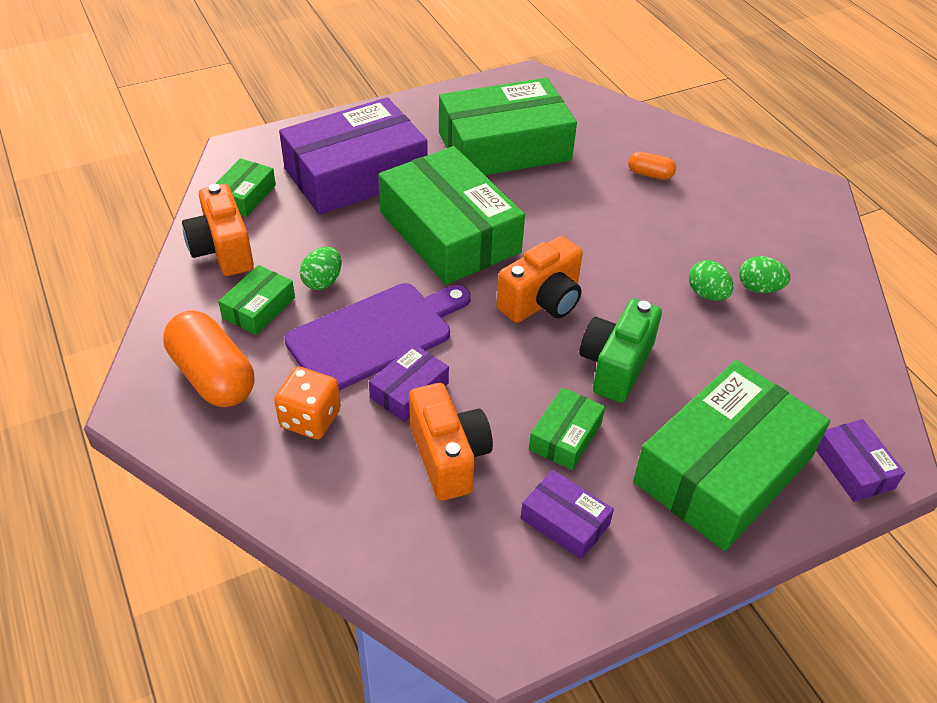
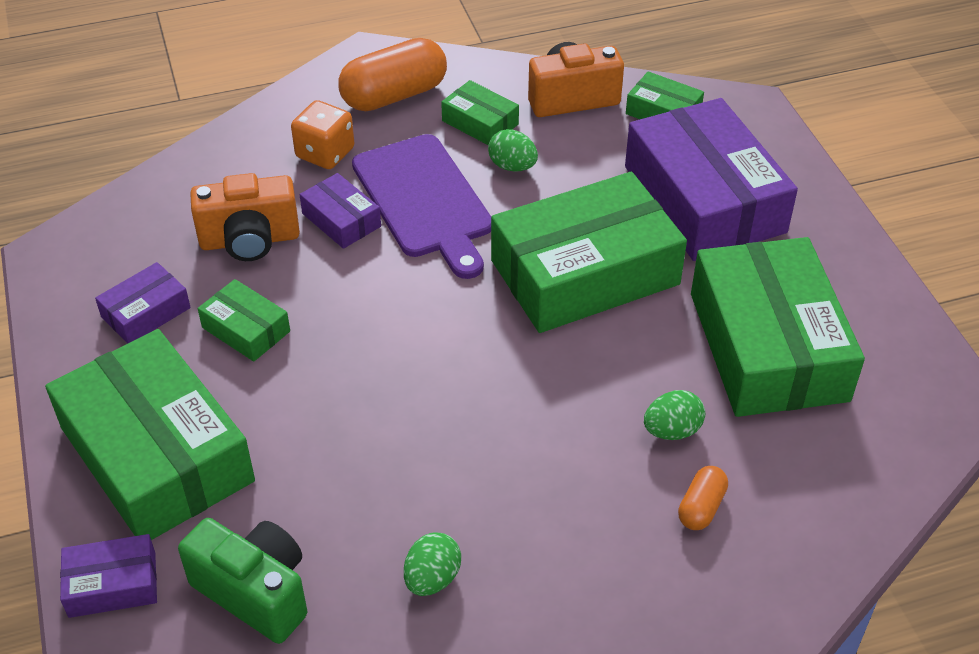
camera: 100 degrees right, 0 degrees up
(542, 302) = (448, 340): orange camera -> none
(615, 365) = (331, 390): green camera -> green camera (255, 592)
(707, 294) = (431, 512): green egg -> green egg (672, 430)

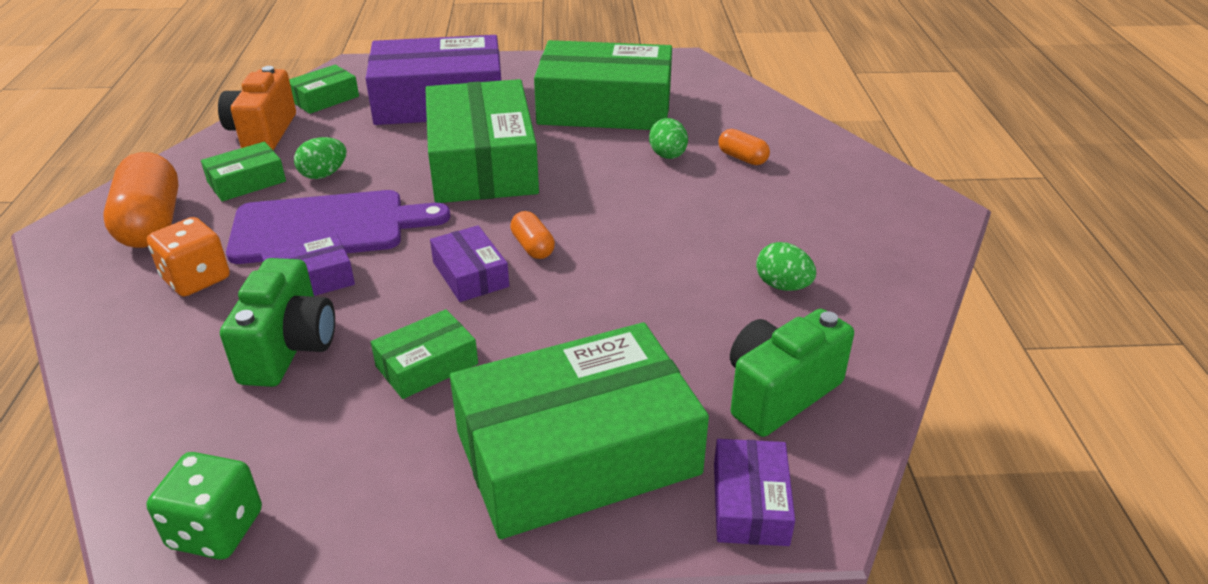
camera: 75 degrees left, 10 degrees down
(60, 275) = (216, 529): none -> green dice
(146, 312) = (346, 446): purple box -> purple box (470, 274)
(250, 240) = (289, 348): orange camera -> green camera
(439, 354) = (533, 247): none -> orange capsule

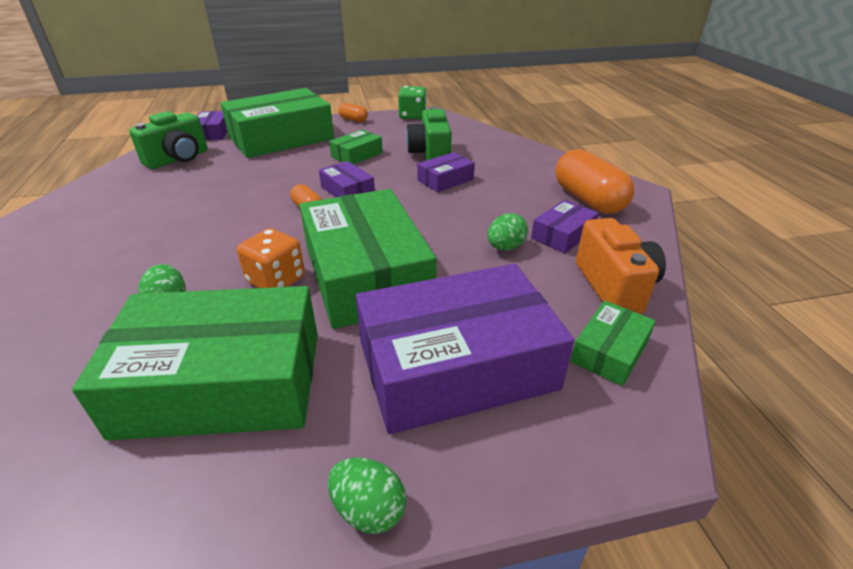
camera: 170 degrees right, 0 degrees up
(196, 279) = (514, 175): orange dice -> orange dice (276, 280)
(246, 182) = (563, 235): green box -> purple box
(327, 227) = (463, 208): purple cutting board -> none
(742, 158) = (84, 310): orange capsule -> orange capsule (353, 120)
(782, 286) = (138, 201): green egg -> green egg (369, 510)

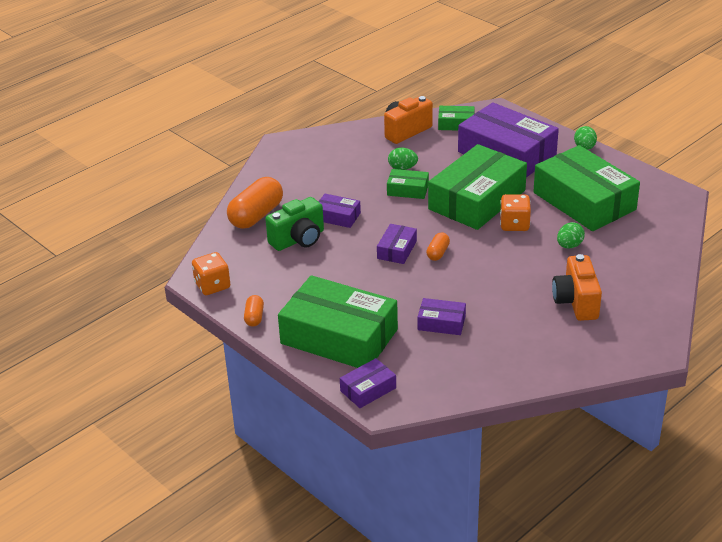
camera: 120 degrees left, 0 degrees up
(93, 256) = (576, 302): none -> orange camera
(178, 159) = (438, 367): green camera -> none
(357, 155) = (333, 275): green box -> green box (408, 190)
(412, 116) = (212, 285): green dice -> orange dice
(563, 235) = (369, 155): purple box -> purple box (441, 323)
(588, 199) = (313, 156): orange capsule -> orange capsule (256, 216)

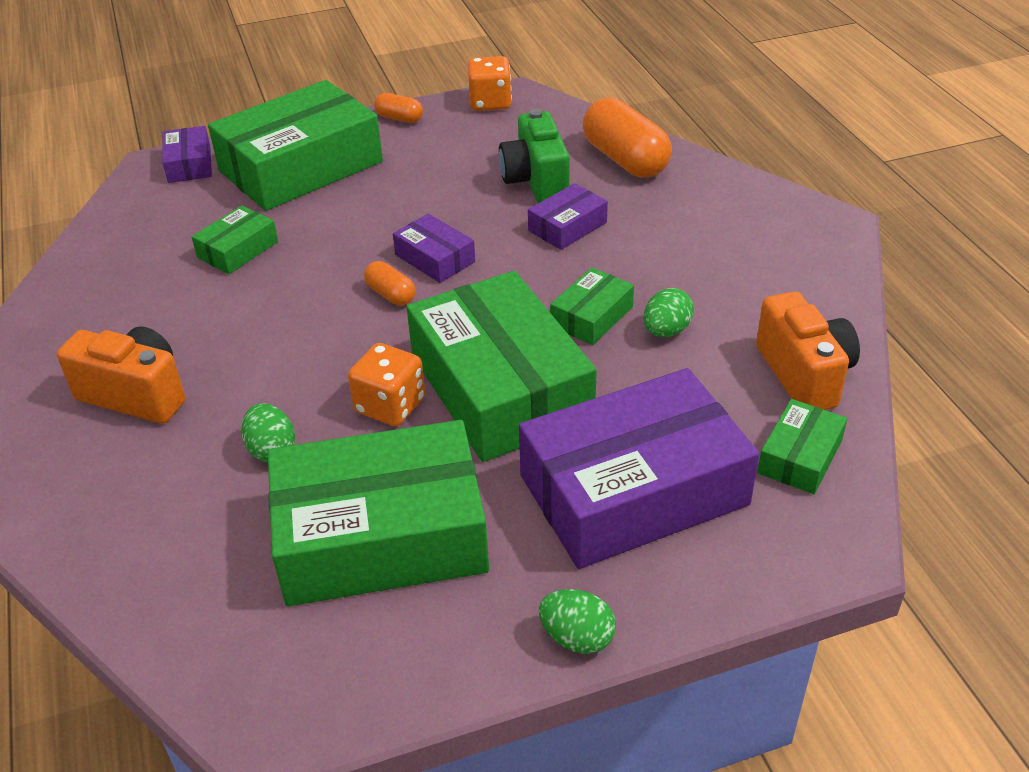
camera: 115 degrees right, 5 degrees up
(441, 323) = (238, 250): purple box -> green box

